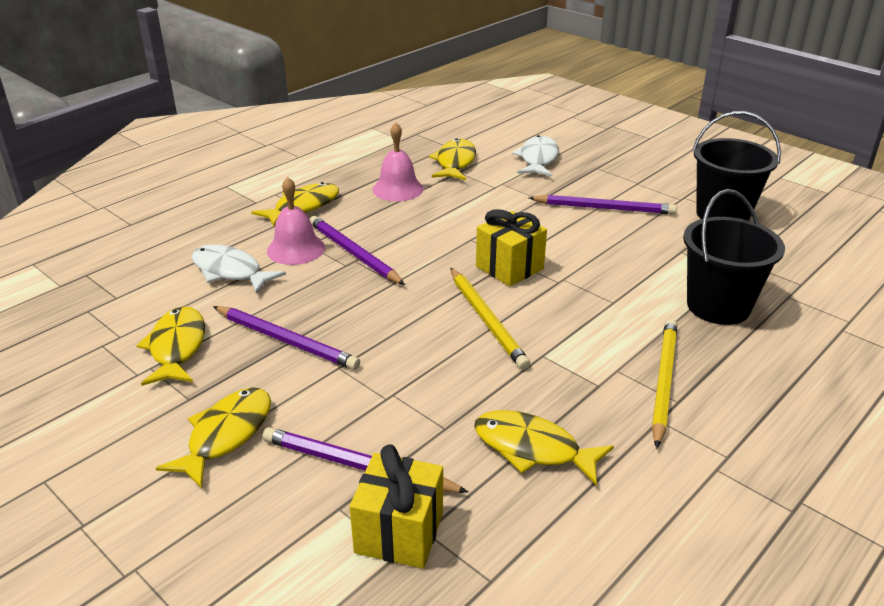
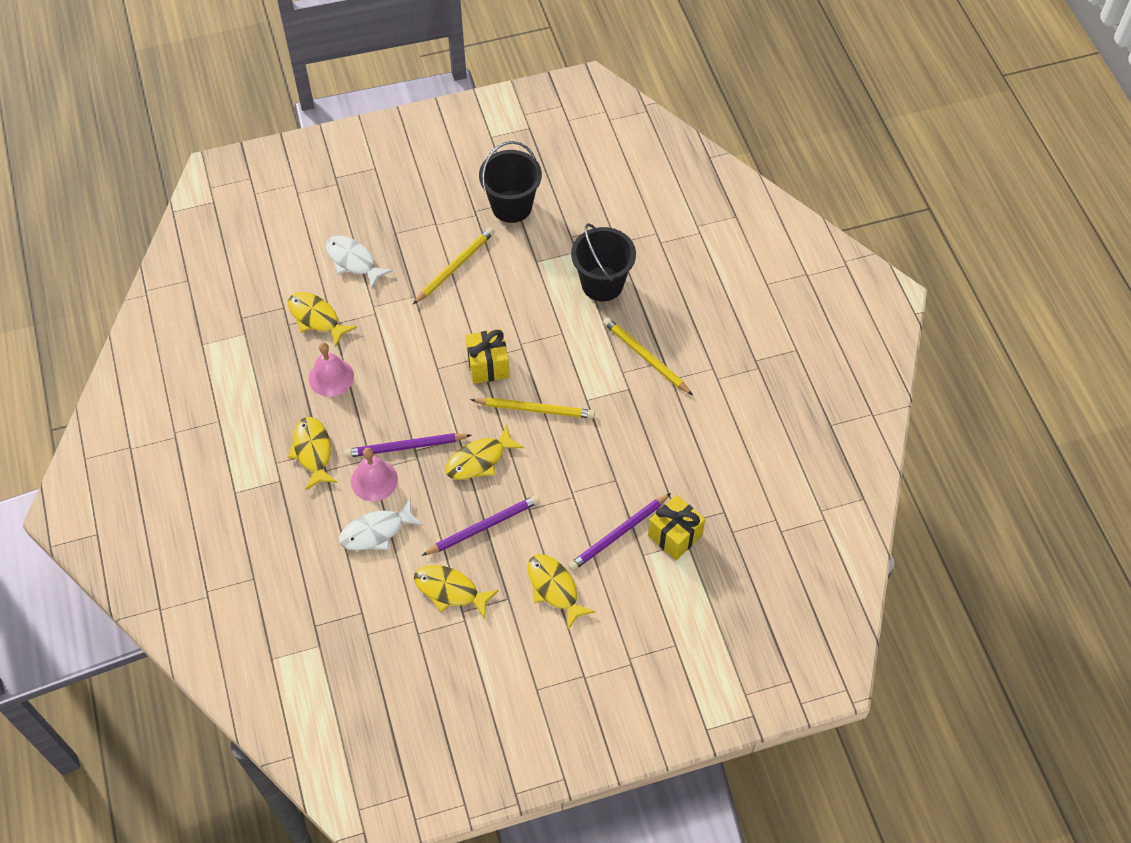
camera: 60 degrees left, 25 degrees up
(532, 448) = (655, 448): yellow fish -> yellow fish (479, 460)
(604, 208) = (455, 266): purple pencil -> yellow pencil

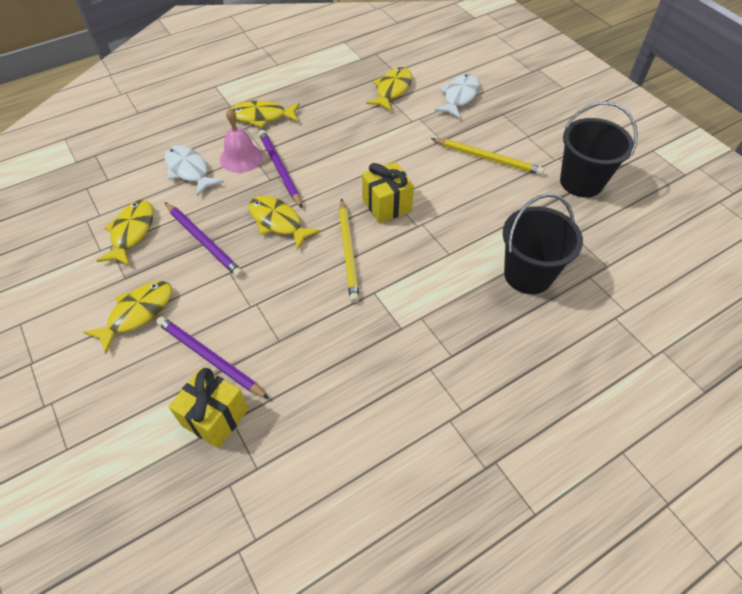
camera: 75 degrees right, 5 degrees down
(313, 451) = (262, 116): yellow fish -> yellow fish turned 150 degrees counterclockwise
(331, 377) = (337, 110): pink bell -> none
(645, 357) = (449, 335): yellow pencil -> none

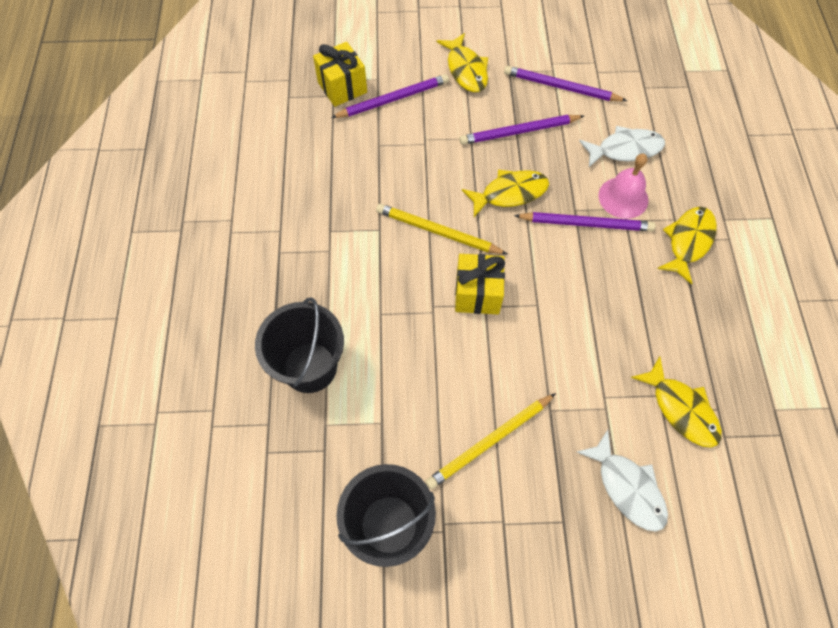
camera: 120 degrees right, 10 degrees up
(132, 232) = (561, 87): yellow fish -> purple pencil

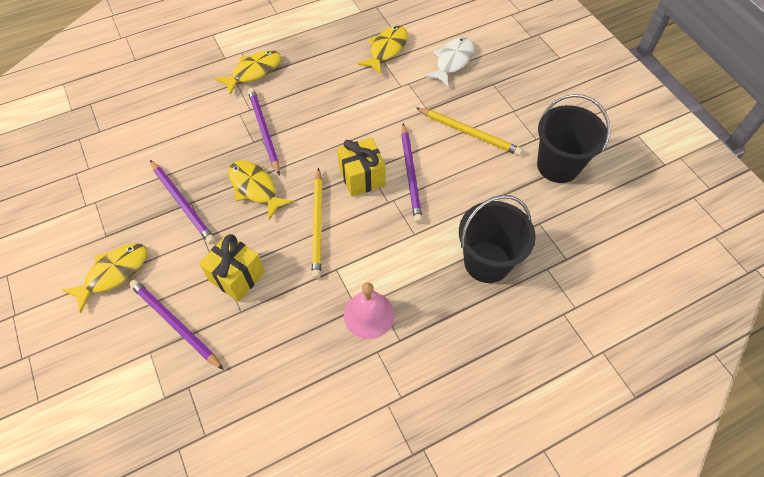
camera: 115 degrees left, 5 degrees down
(342, 87) = (173, 383): yellow gift -> yellow gift (237, 276)
(561, 87) = (116, 189): purple pencil -> purple pencil (411, 174)
(623, 197) = (228, 116): pink bell -> pink bell (369, 314)
(625, 149) = (177, 126): white fish -> none
(688, 241) = (254, 72): yellow fish -> yellow fish turned 135 degrees clockwise

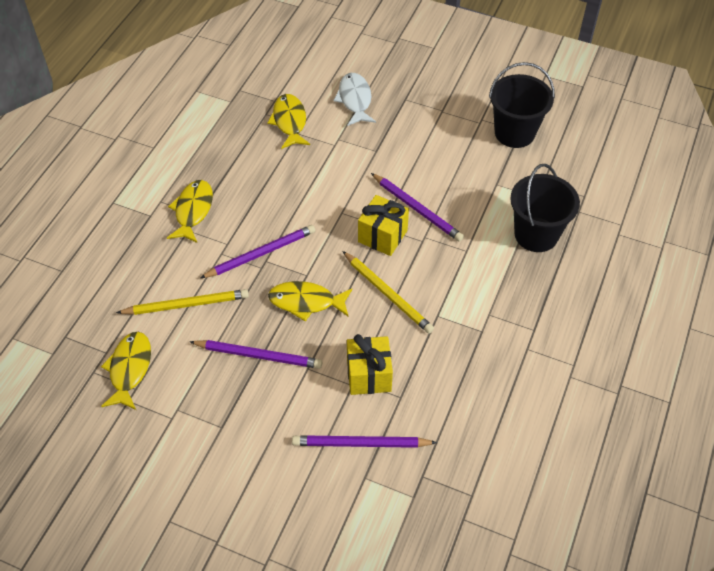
camera: 40 degrees left, 5 degrees down
(114, 273) = (265, 448): yellow fish -> yellow fish (129, 369)
(264, 131) = (261, 253): purple pencil -> purple pencil turned 120 degrees clockwise
(369, 314) = (495, 329): pink bell -> none
(469, 133) = (427, 149): yellow pencil -> yellow pencil (186, 304)

